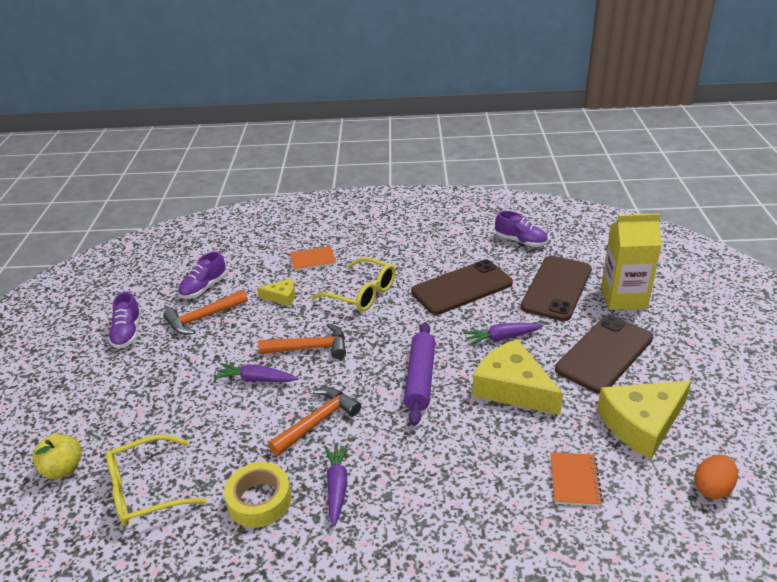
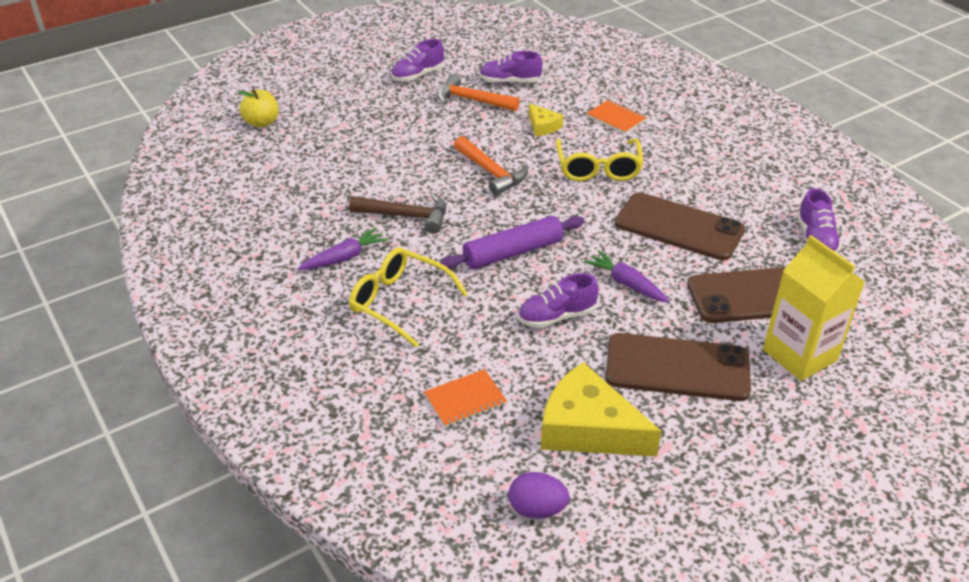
camera: 55 degrees right, 5 degrees up
(146, 490) = (270, 167): yellow glasses -> yellow glasses (399, 302)
(256, 379) = (425, 162): purple carrot -> none
(259, 500) = (301, 224): yellow tape -> none
(318, 421) = (406, 216): orange hammer -> brown hammer
(512, 388) = (556, 317): yellow cheese -> purple shoe
(712, 488) = (537, 509): orange egg -> purple egg

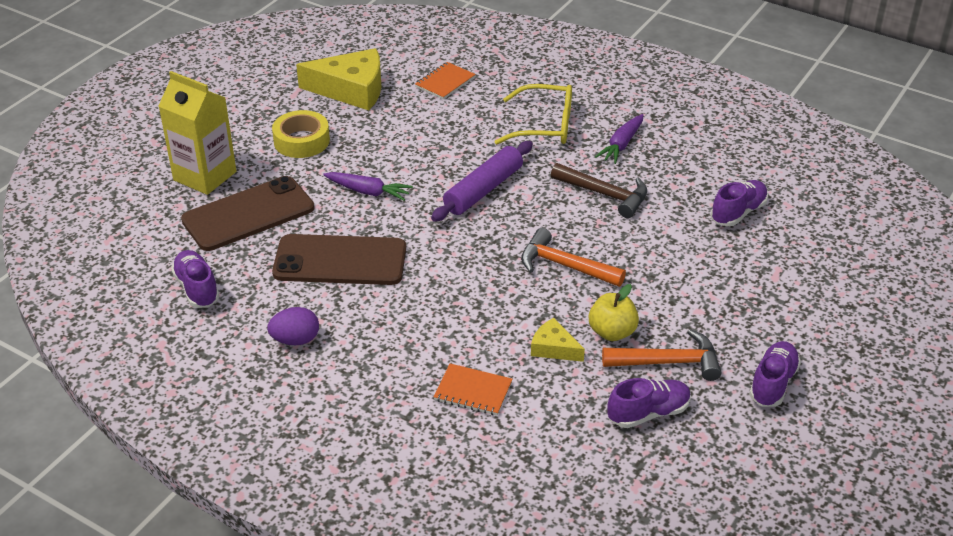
camera: 155 degrees right, 0 degrees up
(262, 123) = (860, 251): yellow apple -> yellow apple (612, 332)
(406, 216) = (605, 194): brown hammer -> brown hammer turned 135 degrees counterclockwise
(537, 509) = (363, 46): purple egg -> purple egg (295, 340)
(556, 317) = (413, 150): purple shoe -> purple shoe (738, 213)
(598, 168) = (455, 306): yellow glasses -> none
(677, 368) = (301, 141): brown phone -> yellow tape

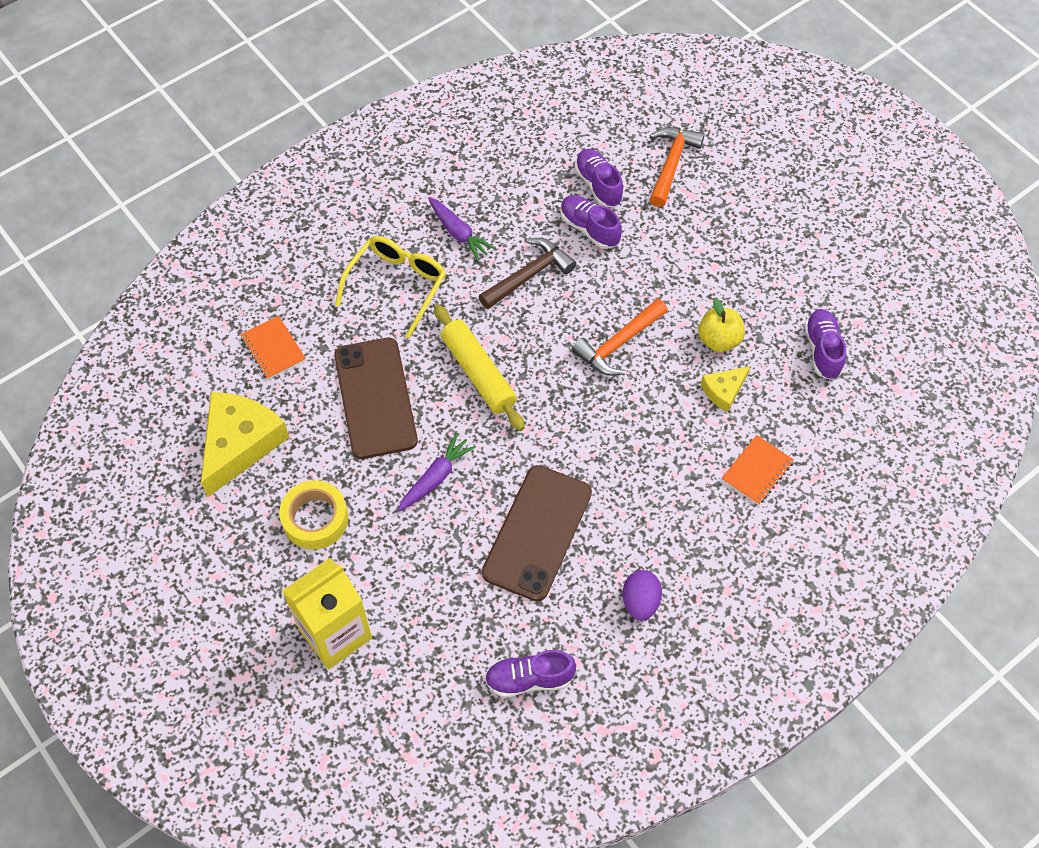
camera: 70 degrees left, 20 degrees up
(248, 214) = (425, 603): brown phone -> brown phone (375, 398)
(483, 190) = (478, 373): purple rolling pin -> yellow rolling pin
(669, 362) = (769, 313): orange hammer -> orange hammer (671, 164)
(773, 383) = (816, 252): purple shoe -> purple shoe (589, 229)

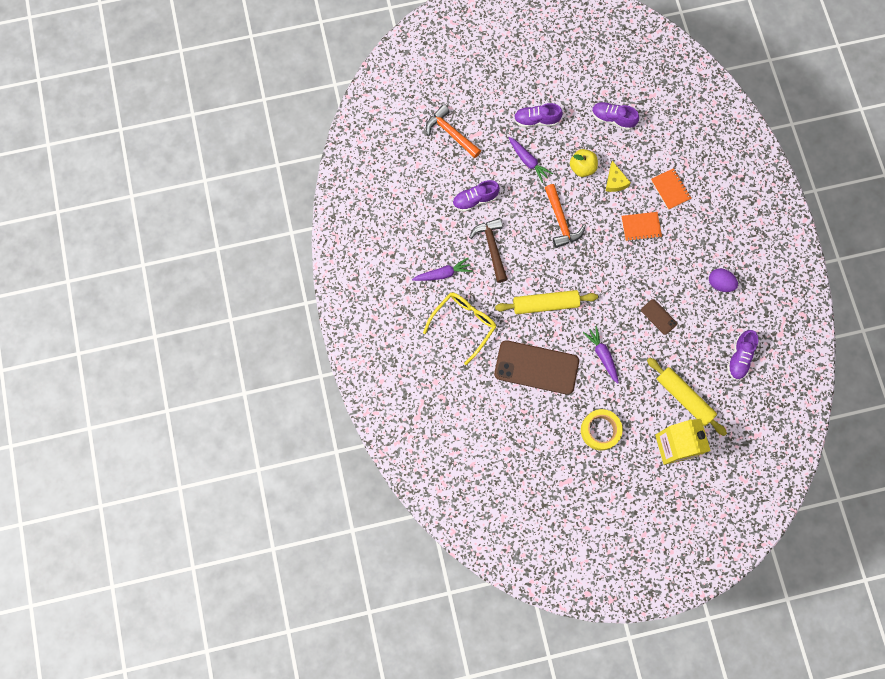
camera: 65 degrees left, 15 degrees up
(240, 444) = (533, 454): yellow cheese -> none
(273, 349) = (476, 412): orange notebook -> orange notebook (641, 227)
(397, 285) = (464, 324): yellow glasses -> yellow glasses turned 75 degrees clockwise
(422, 619) = (684, 397): none -> yellow rolling pin
(537, 532) = (658, 317): brown phone -> brown phone, size x0.45
(598, 185) = (446, 180): purple shoe -> purple shoe (536, 120)
(686, 269) = (528, 161): none -> purple carrot

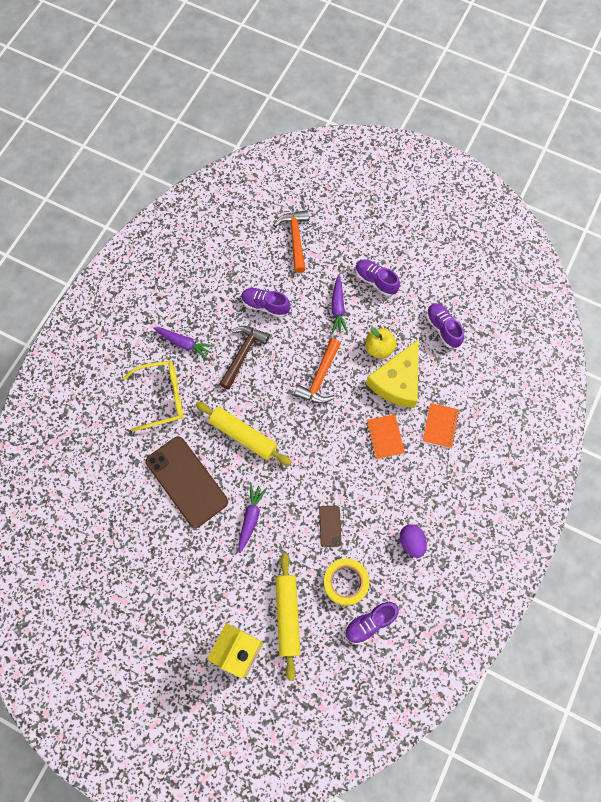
camera: 40 degrees right, 5 degrees down
(600, 430) = (189, 581): yellow tape -> yellow tape (345, 582)
(615, 181) = (397, 381): yellow cheese -> yellow cheese, size x1.98
(641, 227) = (385, 437): orange notebook -> orange notebook turned 45 degrees clockwise

